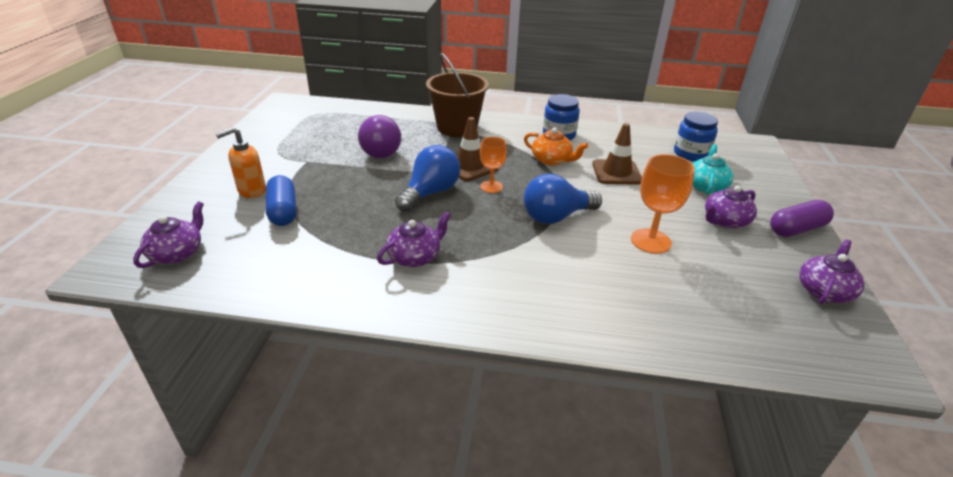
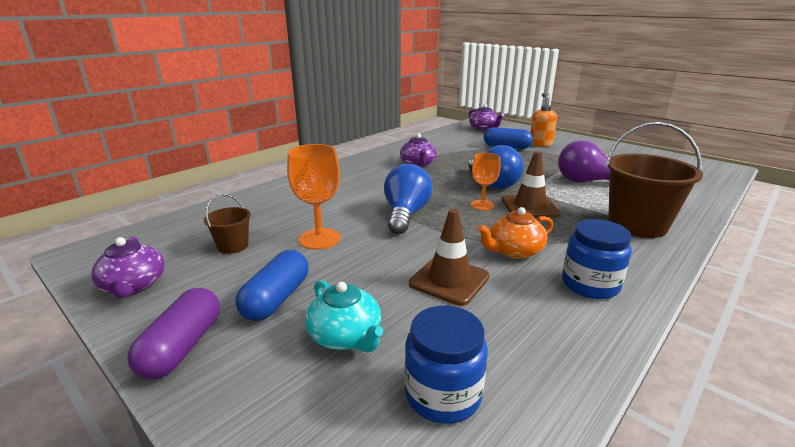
camera: 125 degrees right, 10 degrees down
(725, 221) = (277, 299): purple teapot -> blue capsule
(725, 280) = (233, 246): none -> brown bucket

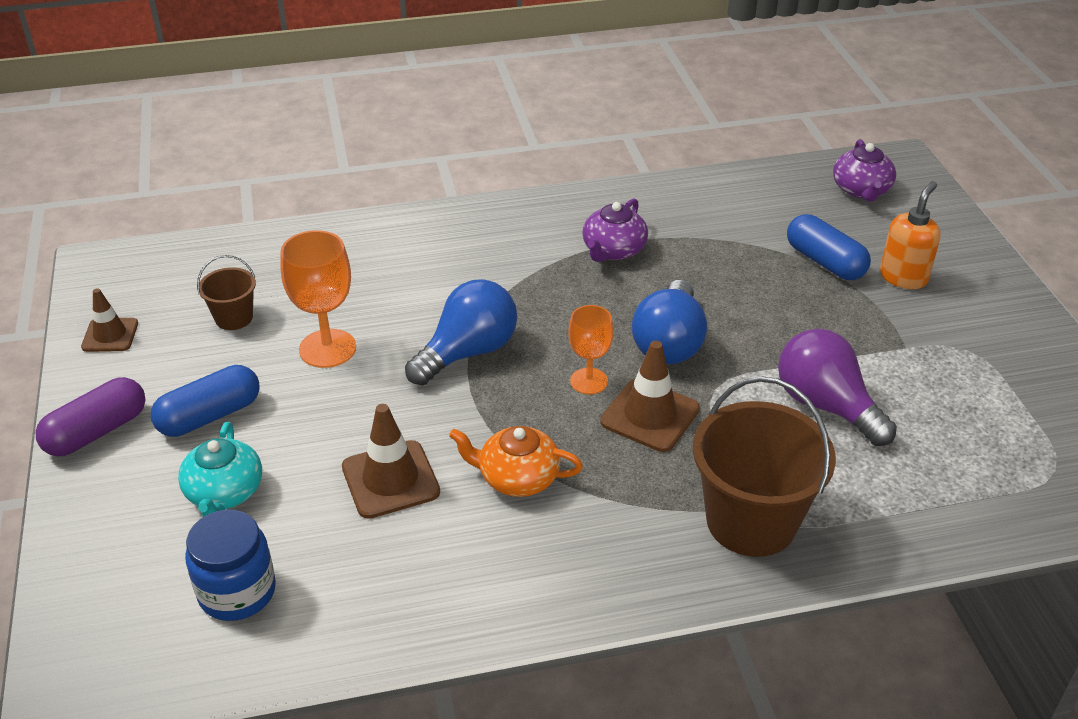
camera: 35 degrees right, 15 degrees up
(134, 286) = (110, 335): purple teapot -> brown traffic cone
(590, 284) = (531, 568): blue jar -> none

